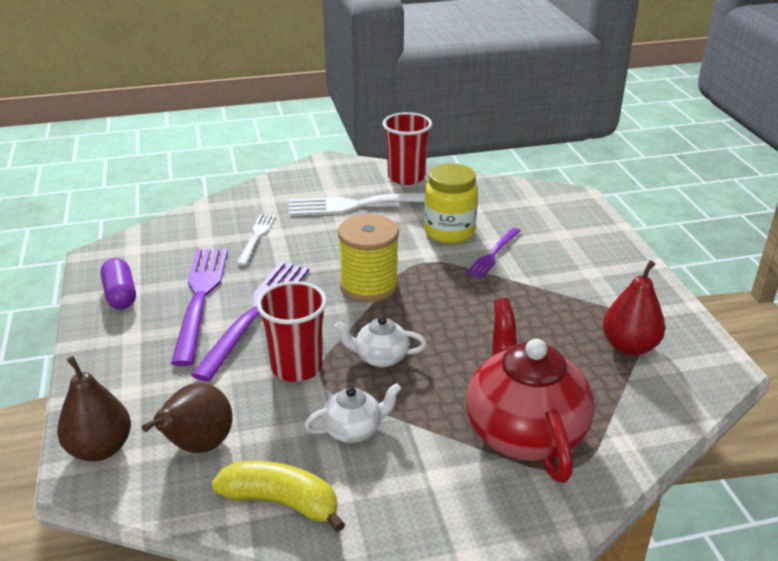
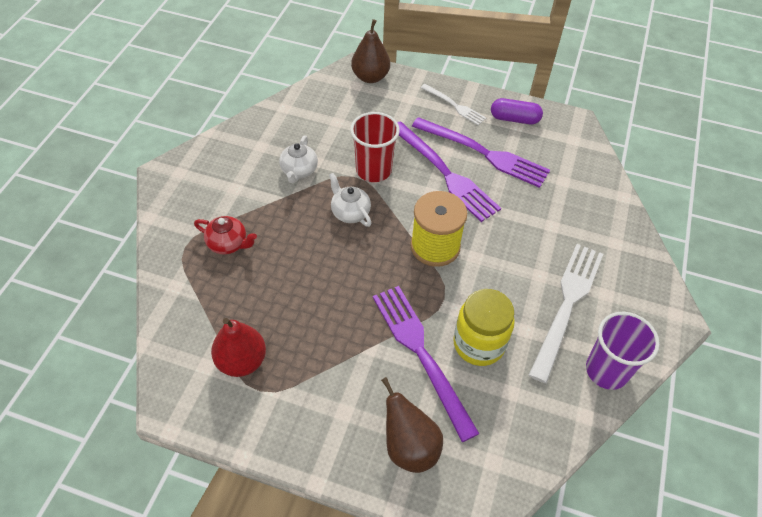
camera: 120 degrees right, 20 degrees up
(197, 446) = (341, 109): brown pear -> brown pear (409, 447)
(257, 237) = (551, 211): white fork -> white fork (454, 105)
(282, 502) = (276, 124): yellow banana -> none
(380, 357) = (350, 212): white teapot -> white teapot turned 75 degrees counterclockwise
(406, 177) = (606, 370): red cup -> purple cup
(493, 255) = (421, 353): purple fork -> purple fork, size x1.81
(524, 431) = (228, 244): red teapot -> red teapot, size x0.48

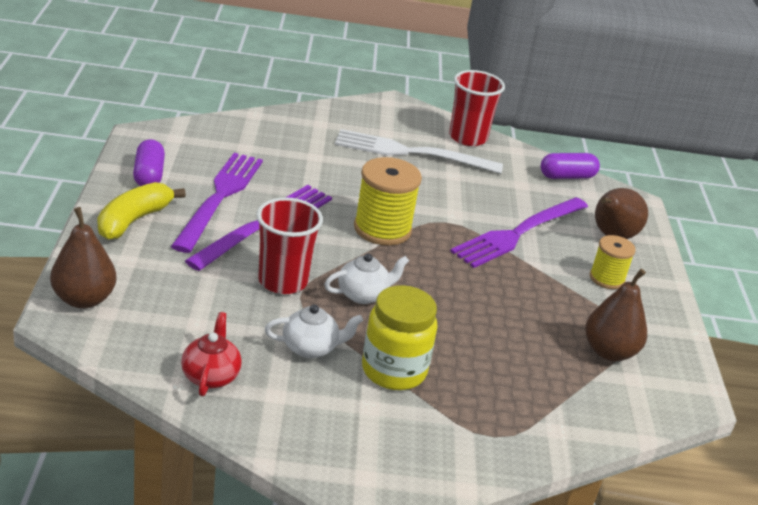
camera: 110 degrees left, 20 degrees down
(228, 244) = (466, 393): red teapot -> red teapot (210, 376)
(241, 361) = (609, 352): red pear -> brown pear
(339, 407) = (606, 278): none -> yellow spool
(350, 212) = (363, 294): white teapot -> white teapot turned 150 degrees counterclockwise
(454, 105) = (134, 220): white fork -> yellow banana
(479, 344) = (485, 201): yellow jar -> yellow jar (394, 370)
(529, 451) = (567, 176): none -> purple capsule
(606, 370) = (467, 137): purple cup -> red cup

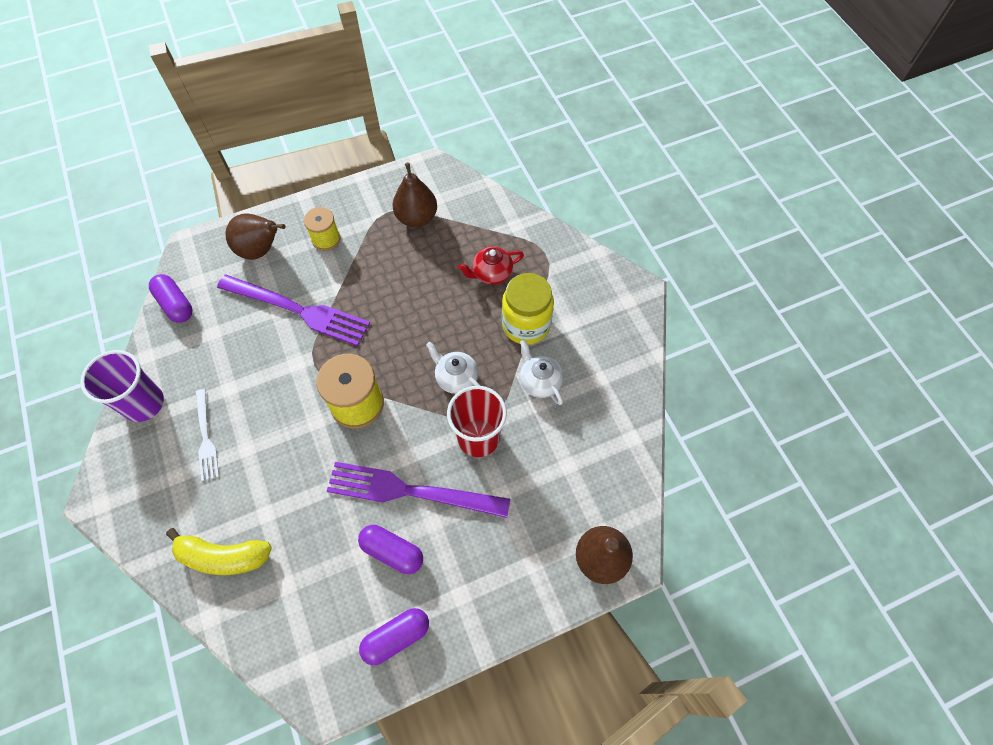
camera: 110 degrees left, 30 degrees up
(134, 220) = (476, 597): yellow banana -> yellow banana (223, 556)
(210, 376) = (612, 424): red teapot -> red teapot (491, 273)
(220, 197) = (392, 552): purple fork -> purple capsule
(411, 153) = (206, 437): white fork -> white fork, size x0.55
(467, 137) = (144, 403): red cup -> purple cup

